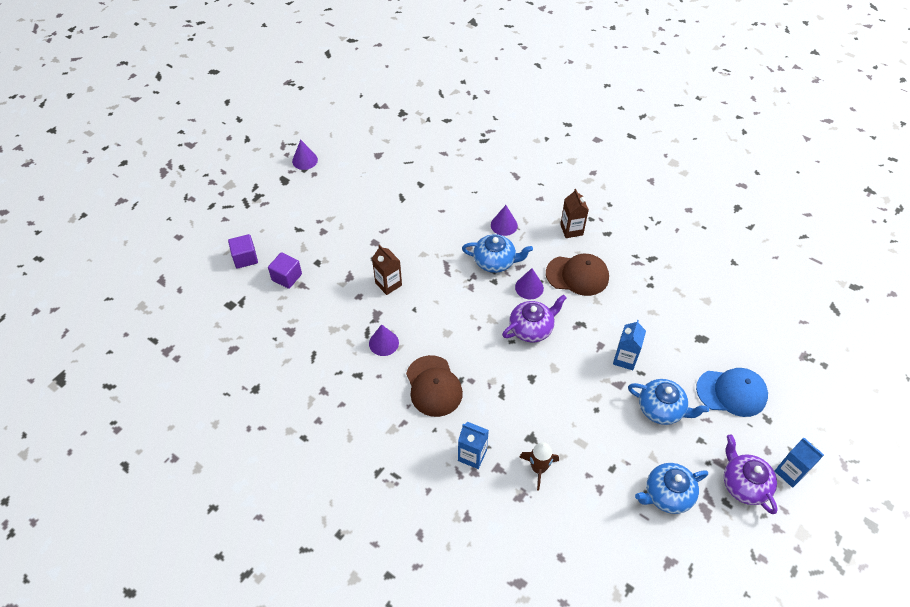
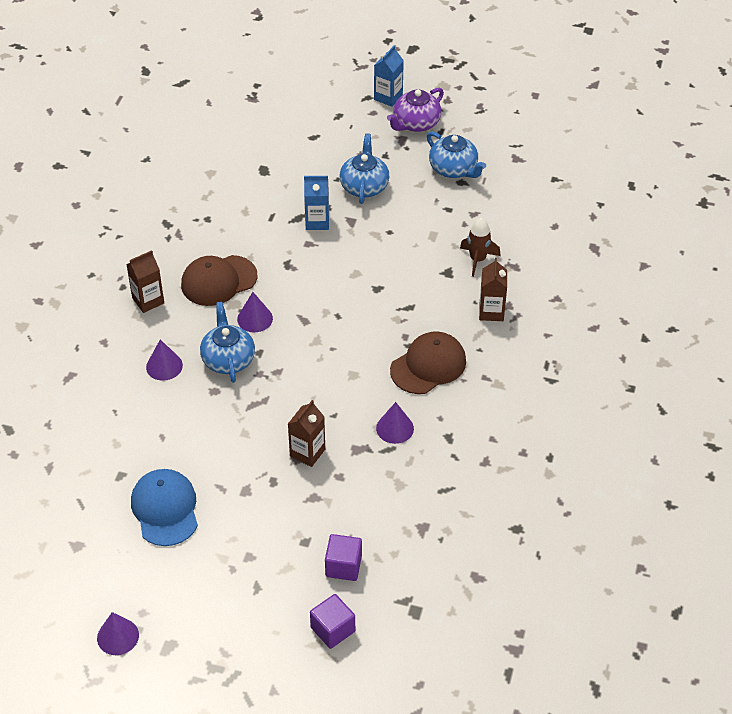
camera: 110 degrees left, 5 degrees down
(472, 455) = (491, 312): blue carton -> brown carton
(531, 328) = (312, 303): purple teapot -> none
(577, 275) = (218, 281): brown cap -> brown cap turned 105 degrees counterclockwise
(732, 392) = (320, 141): blue cap -> blue cap (165, 509)

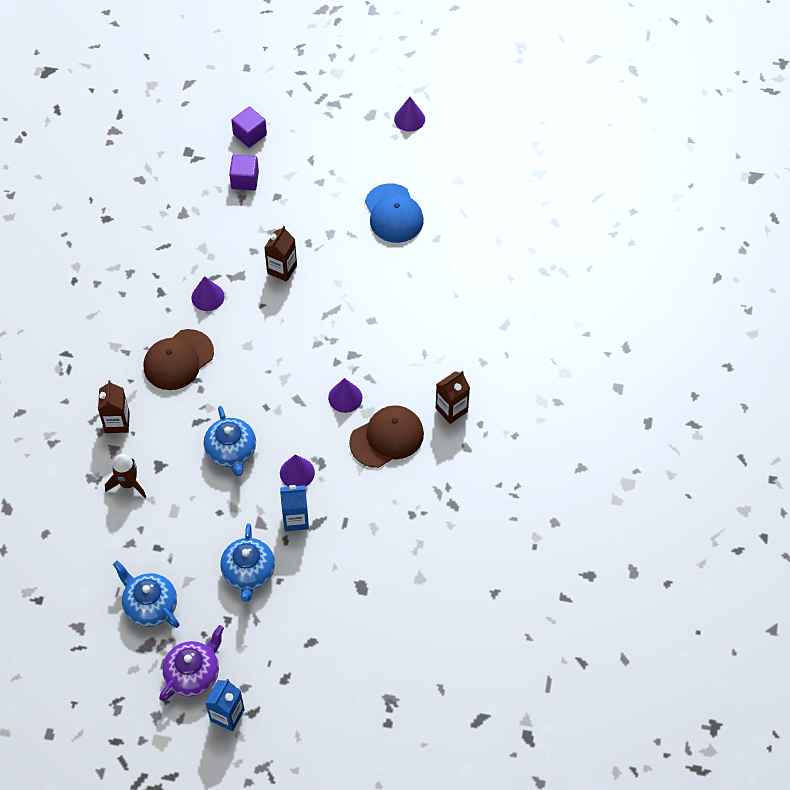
camera: 175 degrees right, 10 degrees up
(164, 366) = (421, 341): purple cone -> purple cone (297, 473)
(228, 359) = (364, 353): blue teapot -> blue teapot (231, 451)

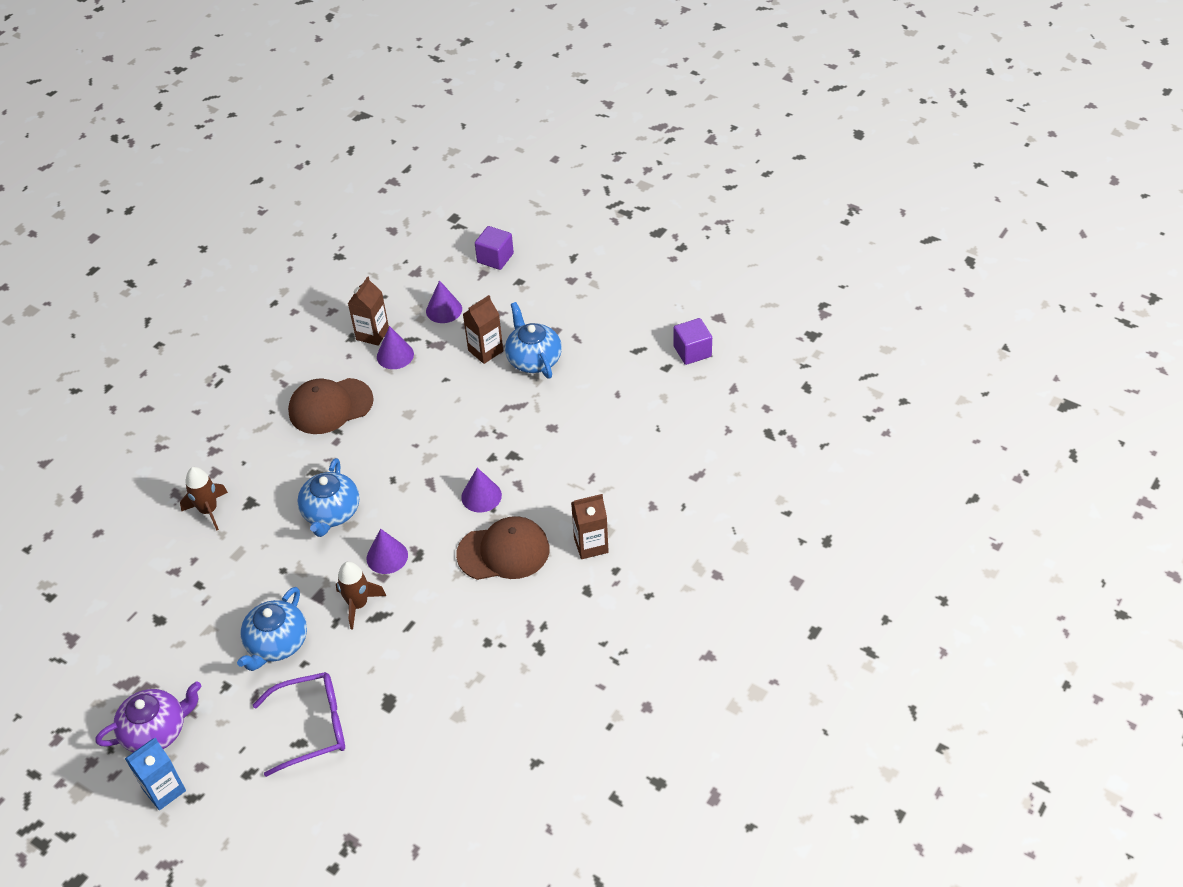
camera: 25 degrees right, 10 degrees down
(117, 422) = (234, 447): brown carton -> brown carton (372, 334)
(150, 605) = (155, 642): blue teapot -> blue teapot (533, 359)
(250, 134) = (524, 218): purple cube -> purple cube (692, 351)
(296, 519) = (358, 604): blue carton -> brown rocket
(314, 626) = (312, 727): none -> purple glasses
(393, 214) = (632, 330): blue cap -> none
(409, 119) = (697, 246): purple cone -> purple cone (444, 310)

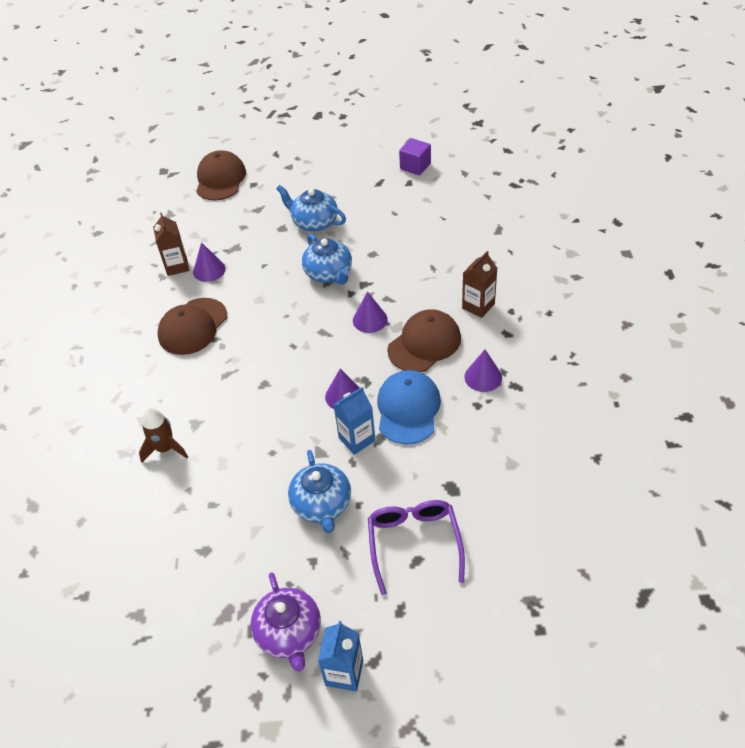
camera: 35 degrees left, 0 degrees up
(156, 731) = (289, 633): purple teapot -> purple teapot turned 135 degrees clockwise
(312, 727) = (414, 543): purple glasses -> purple glasses turned 45 degrees counterclockwise
(331, 513) = (269, 393): blue teapot -> blue teapot (329, 273)
(358, 604) = (357, 439): brown rocket -> blue carton
(426, 605) = (408, 409): none -> blue cap
(444, 310) = (216, 226): purple cone -> purple cone (483, 377)
(485, 351) = (274, 234): brown carton -> none
(495, 258) = (220, 179): purple cube -> brown cap

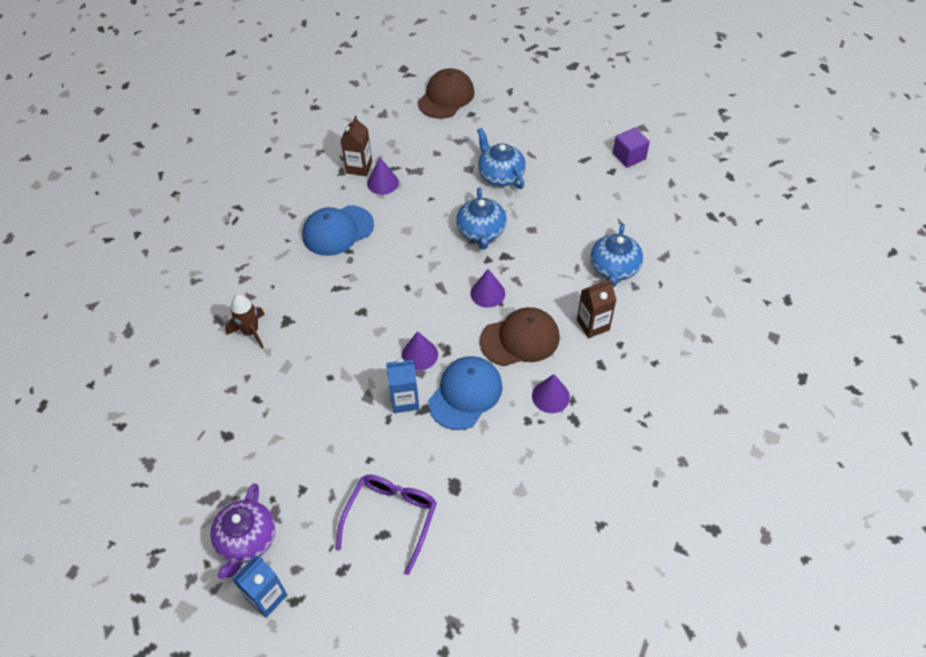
camera: 25 degrees right, 5 degrees up
(193, 326) = (337, 230): brown cap -> blue cap
(322, 504) = (340, 444): blue teapot -> blue teapot (614, 268)

